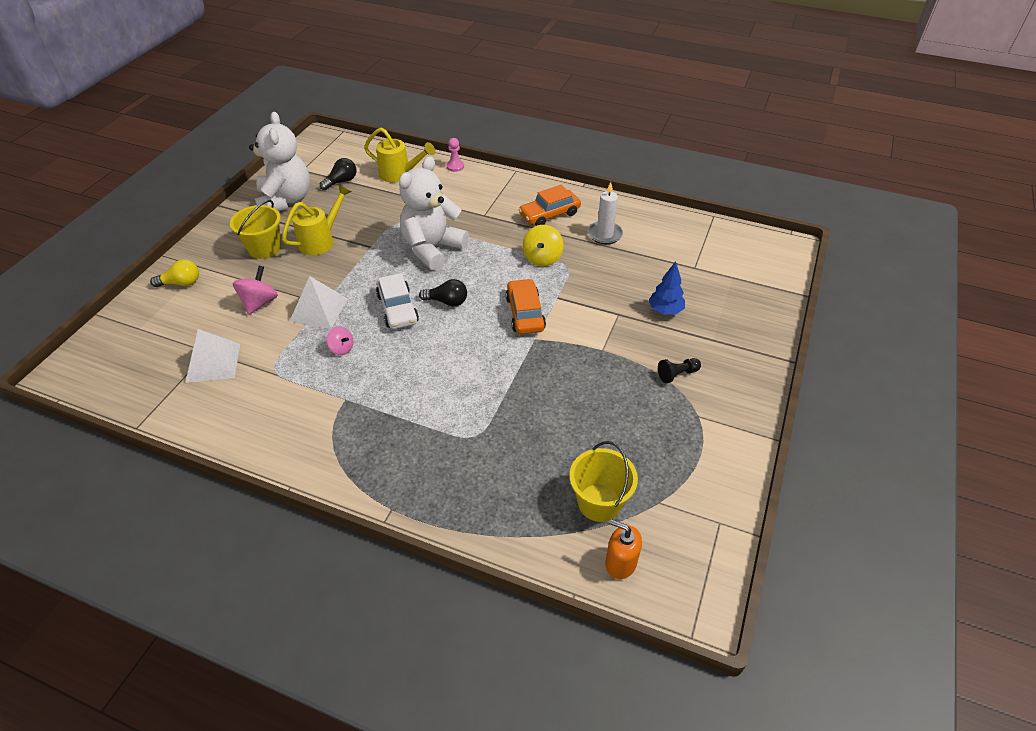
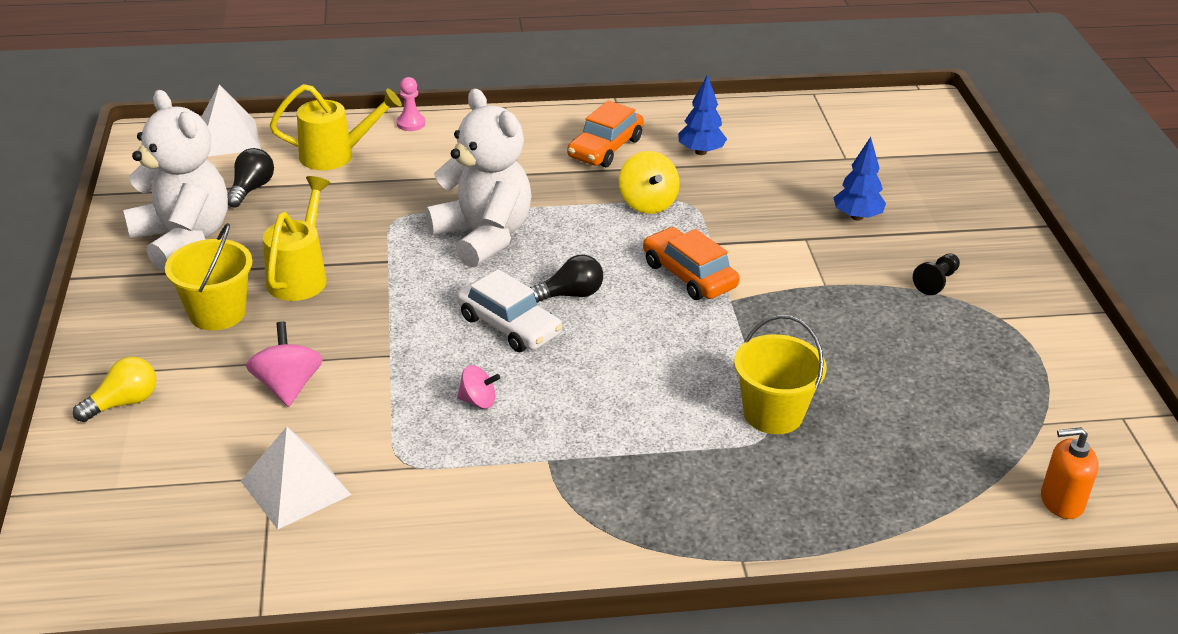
camera: 30 degrees left, 10 degrees down
(319, 310) = (392, 365): white pyramid -> white pyramid (227, 138)
(432, 248) = (483, 236): white teddy bear -> white teddy bear turned 135 degrees clockwise
(599, 502) = (980, 450): yellow bucket -> yellow bucket (773, 414)
(604, 234) = (700, 152): white candle -> blue tree

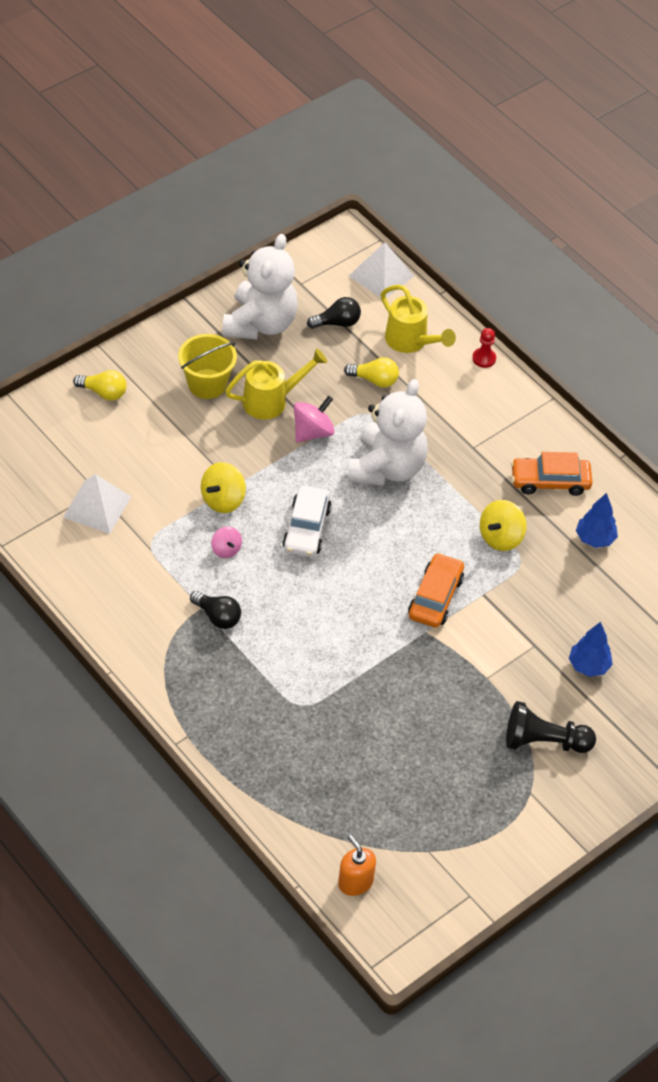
camera: 55 degrees right, 15 degrees up
(288, 386) = (171, 455): pink spinning top -> pink spinning top (312, 432)
(357, 197) = (374, 380): none -> yellow light bulb
(401, 372) = (223, 500): none -> yellow spinning top
(411, 123) = (484, 358): pink pawn -> red pawn
(570, 294) = (362, 544): black light bulb -> black light bulb (217, 617)
(773, 414) = (326, 701): yellow bucket -> none
(936, 282) = (544, 741): black pawn -> black pawn, size x1.77

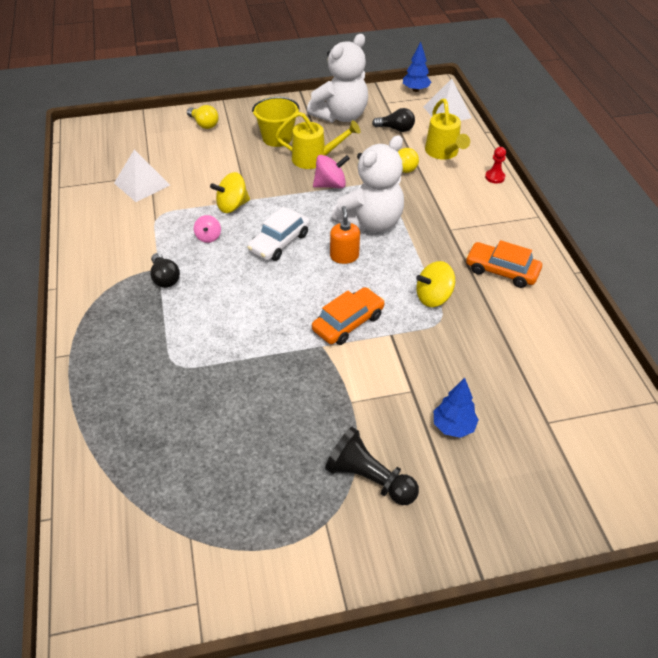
camera: 30 degrees right, 5 degrees down
(355, 882) = (102, 538): orange soap dispenser -> orange soap dispenser (344, 256)
(594, 539) = (518, 325): blue tree -> blue tree (415, 90)

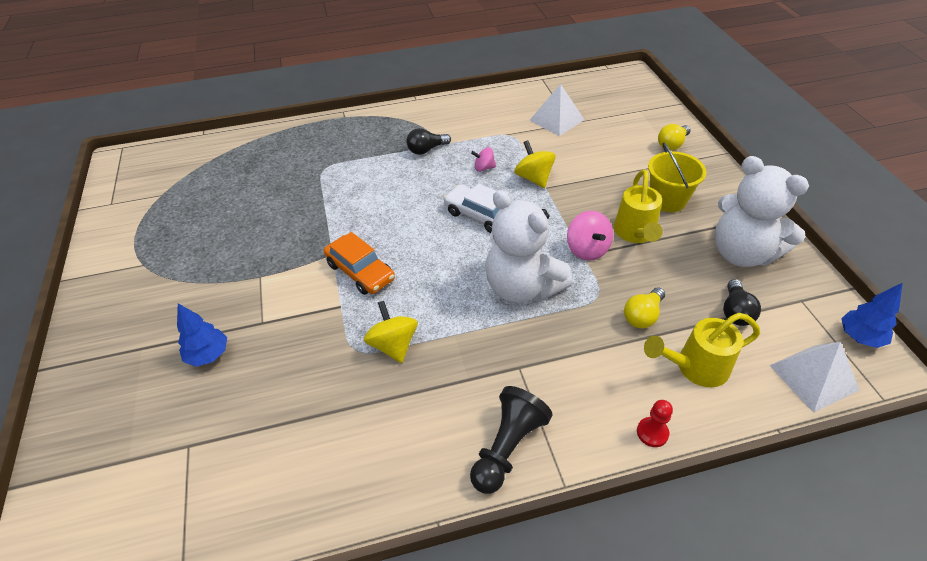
camera: 90 degrees right, 0 degrees up
(344, 256) = (461, 265): orange soap dispenser -> none
(369, 478) = (173, 291): black pawn -> black pawn (507, 447)
(501, 271) = (439, 422): orange car -> none

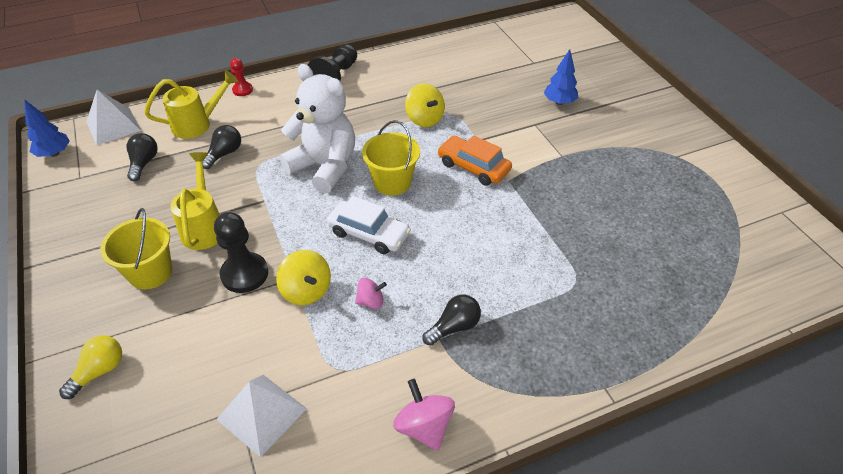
camera: 170 degrees right, 0 degrees up
(450, 262) = (392, 182): none -> yellow bucket
(586, 193) = (244, 274): none -> black pawn
(587, 249) = (258, 206): pink spinning top -> pink spinning top (424, 426)
(642, 316) = (224, 154): yellow light bulb -> black light bulb
(741, 253) = (104, 215): white teddy bear -> none

